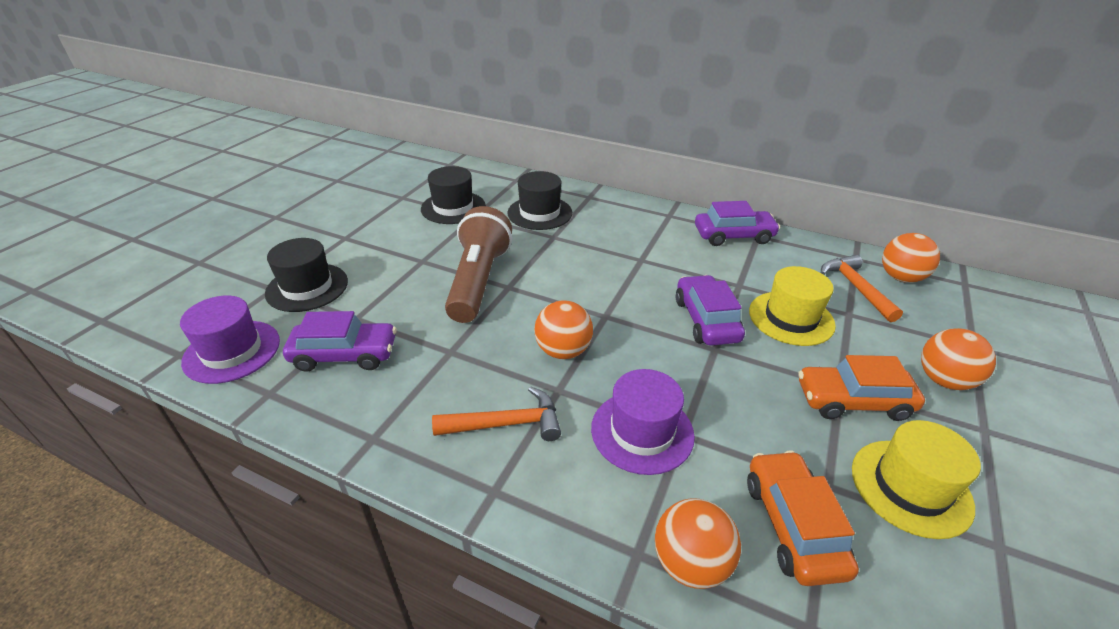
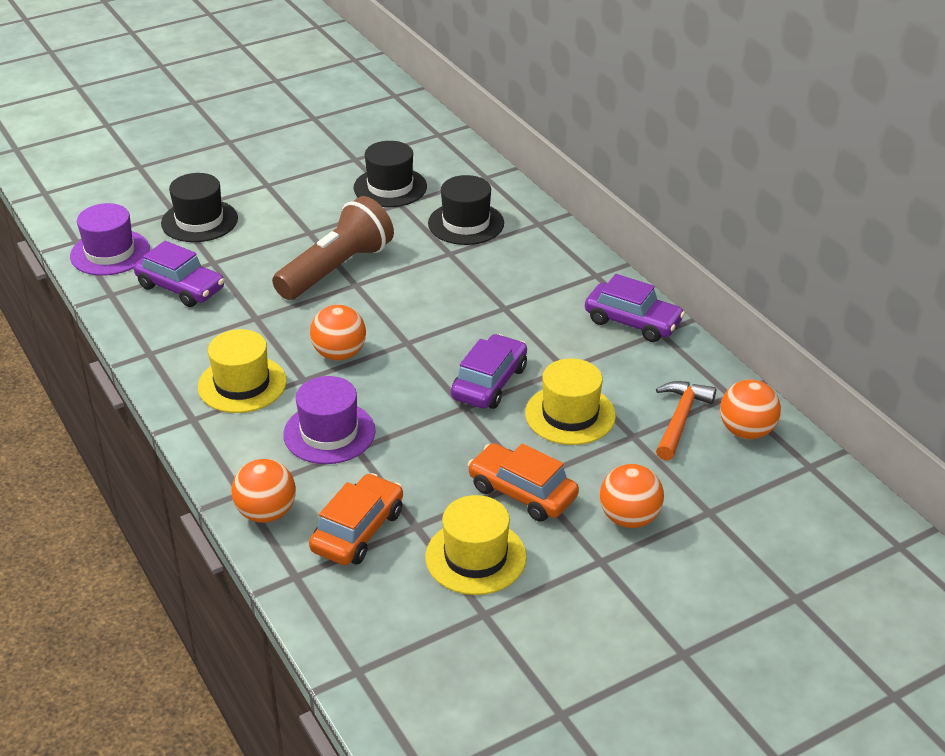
camera: 35 degrees right, 0 degrees up
(506, 424) = (242, 384): orange hammer -> yellow hat

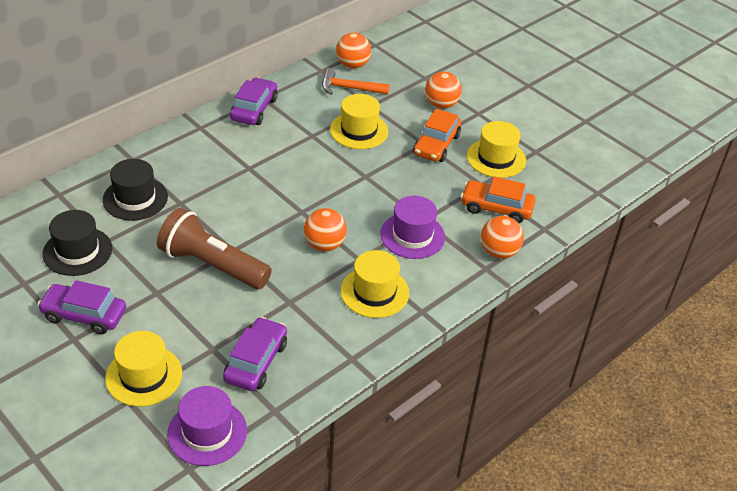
camera: 105 degrees left, 5 degrees up
(199, 221) = (144, 376): black hat -> yellow hat
(489, 382) = (337, 167): purple car -> purple car (84, 315)

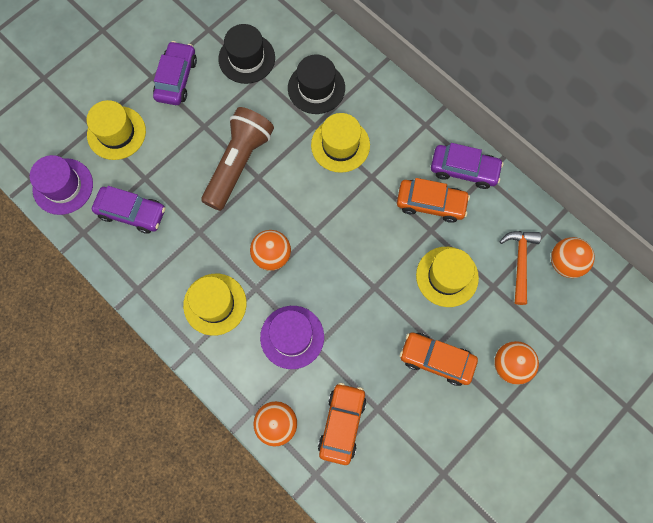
camera: 90 degrees right, 30 degrees up
(285, 132) = (431, 203): none -> orange car
(496, 158) = (424, 426): yellow hat -> yellow hat (340, 145)

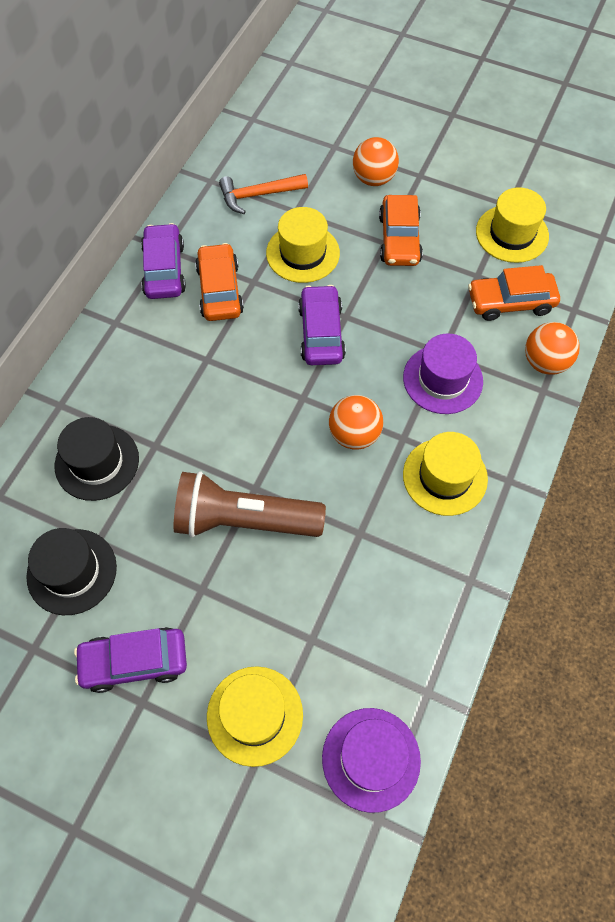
camera: 110 degrees left, 10 degrees down
(132, 212) = (369, 634): purple car -> purple car (321, 333)
(340, 145) = (174, 406): yellow hat -> yellow hat (512, 234)
(565, 263) = (243, 159): orange ball -> none

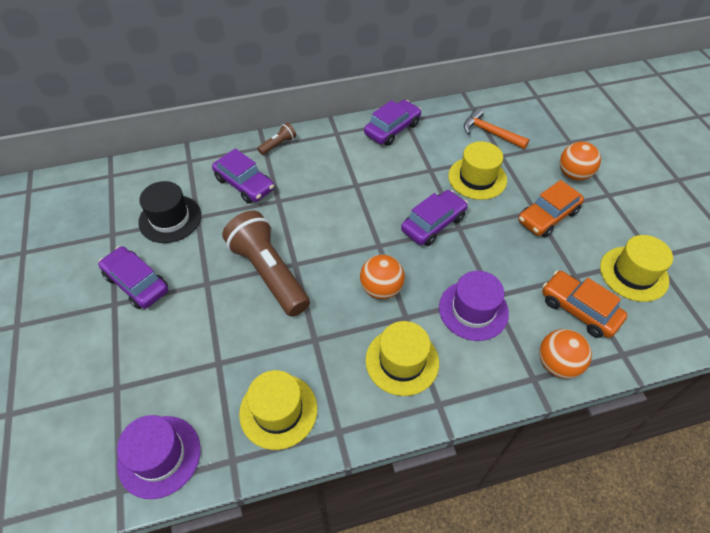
camera: 50 degrees right, 10 degrees down
(71, 389) = (278, 144): none -> brown flashlight
(97, 462) = (244, 184): black hat -> purple car
(219, 290) = (407, 160): orange car -> none
(255, 715) = (144, 367): yellow hat -> yellow hat (278, 411)

